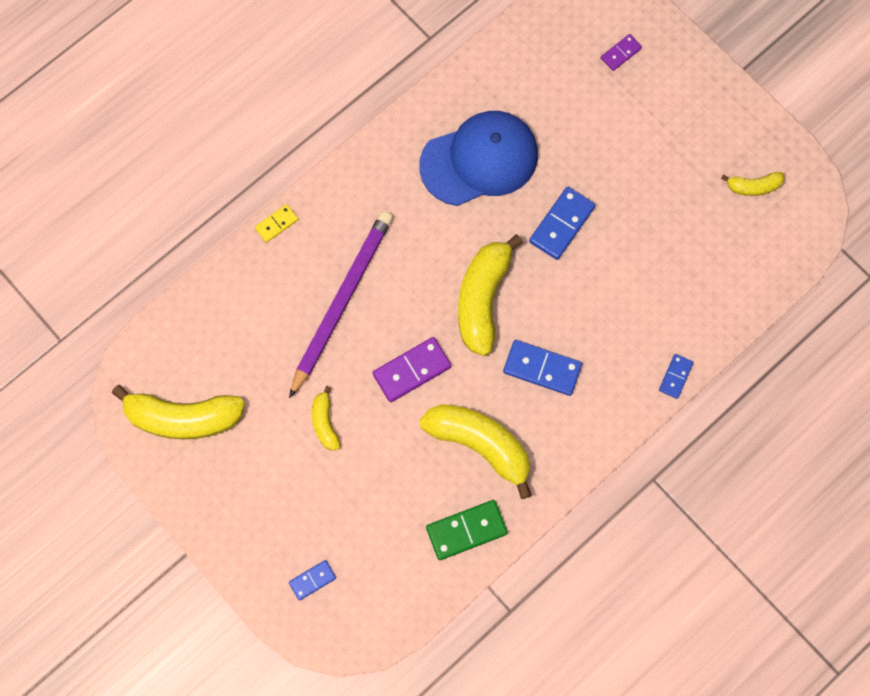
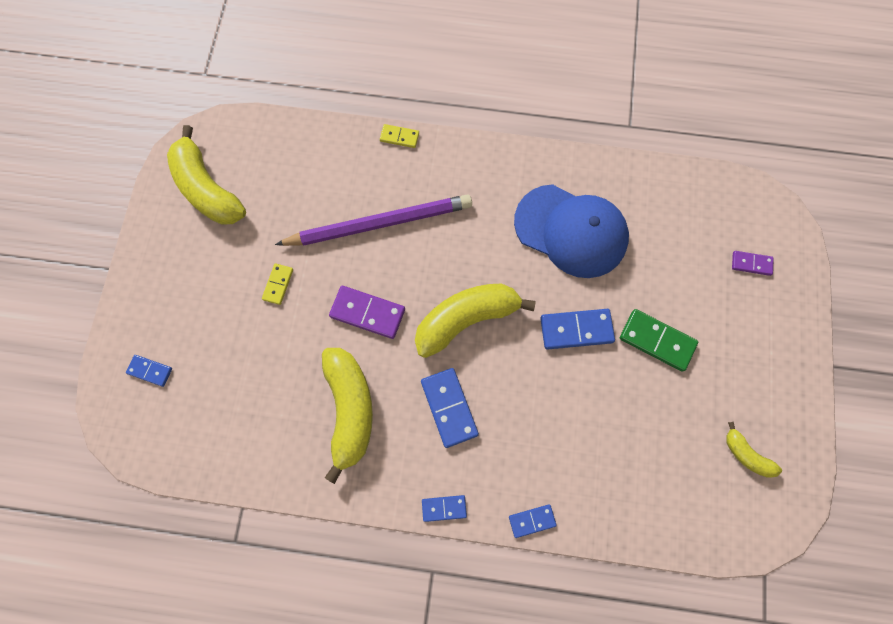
camera: 50 degrees right, 0 degrees up
(325, 423) = (278, 284): yellow banana -> yellow domino
(466, 530) = (273, 454): green domino -> green domino (657, 341)
(614, 433) = (444, 508): none -> blue domino

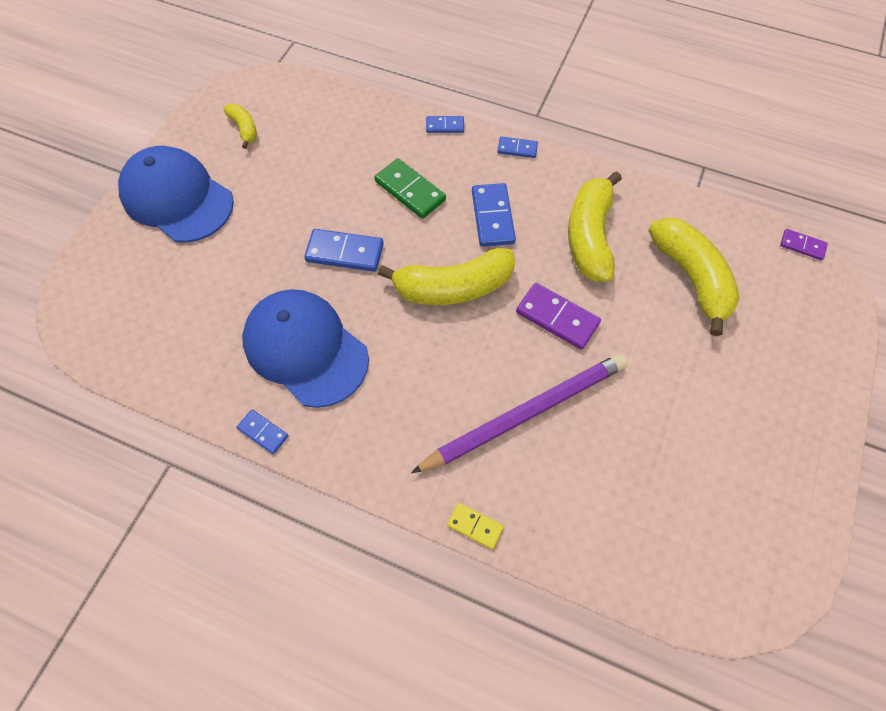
camera: 165 degrees left, 10 degrees down
(150, 371) = (798, 316): blue domino -> blue domino (263, 432)
(207, 189) = (744, 516): yellow banana -> yellow banana (691, 277)
(278, 284) = (655, 371): yellow domino -> none
(379, 223) = (525, 413): purple pencil -> purple pencil turned 150 degrees clockwise
(657, 341) = (271, 225): green domino -> green domino (410, 190)
(751, 263) = (135, 270): purple domino -> purple domino (802, 246)
(761, 347) = (177, 198): none -> blue cap

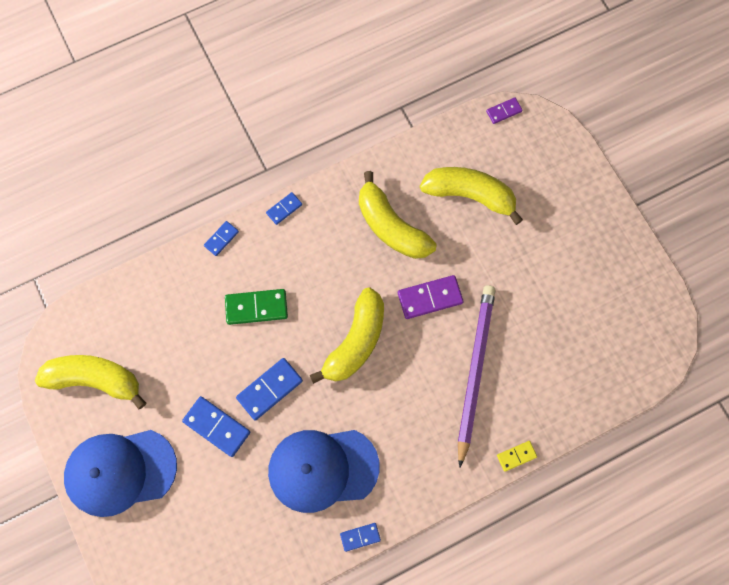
camera: 50 degrees left, 10 degrees up
(244, 129) = (95, 379): yellow banana -> yellow banana, size x2.00
(492, 217) = (324, 272): blue domino -> blue domino (216, 427)

